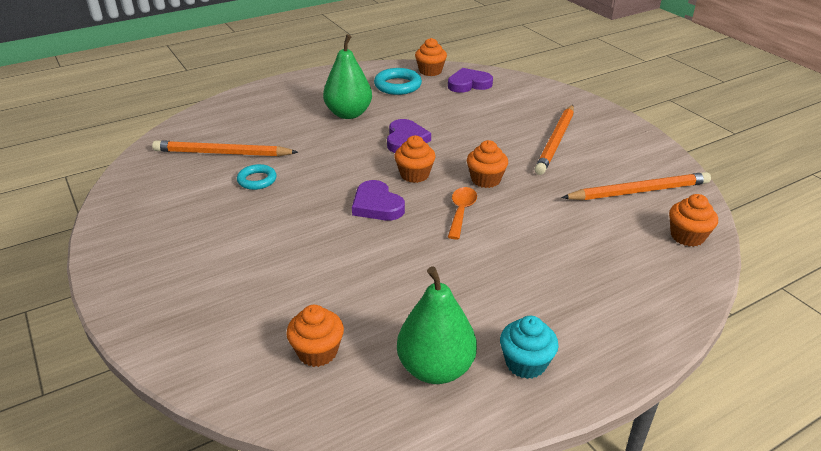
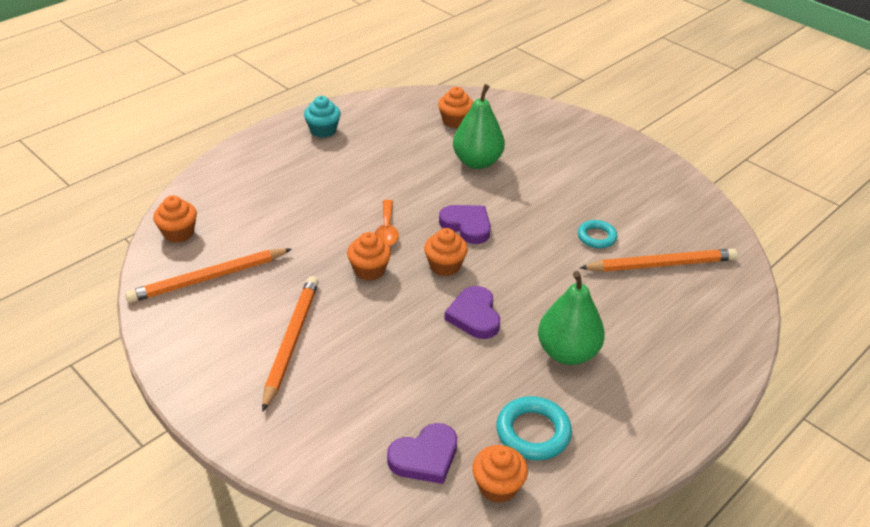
camera: 165 degrees right, 5 degrees up
(435, 368) = (379, 122): green pear -> green pear (477, 162)

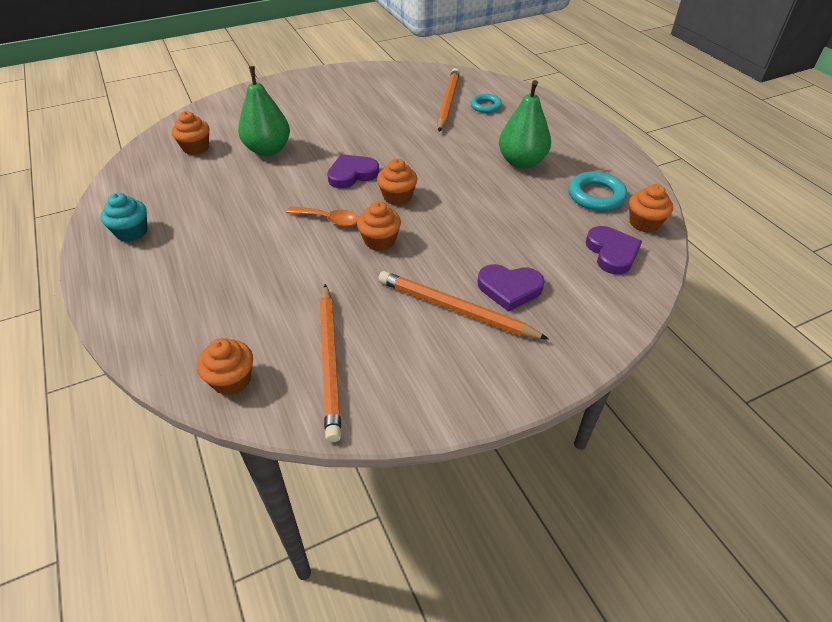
camera: 70 degrees left, 5 degrees up
(474, 316) = (465, 195): purple heart -> purple heart (509, 289)
(596, 237) = (403, 119): turquoise ring -> turquoise ring (485, 106)

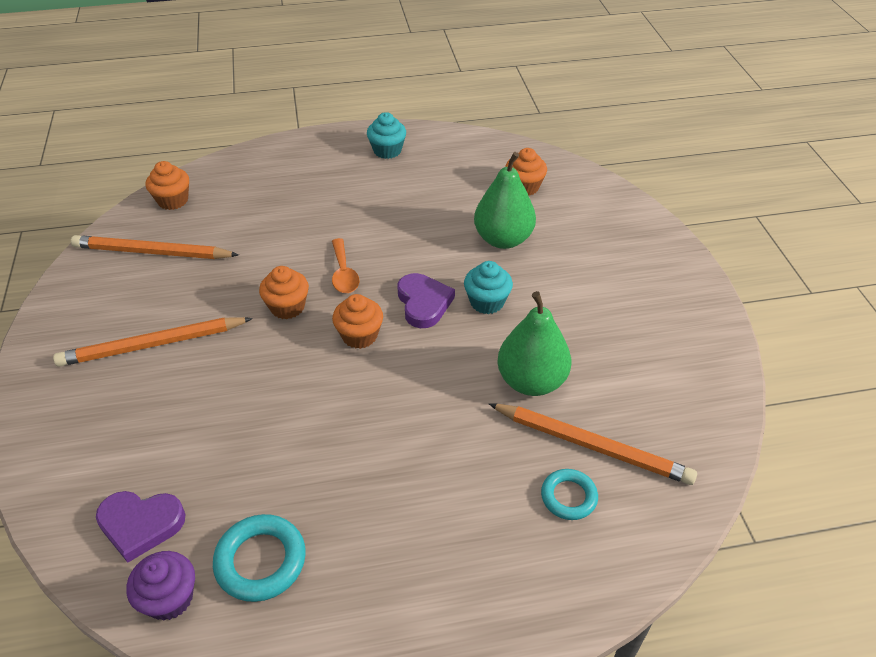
camera: 105 degrees right, 0 degrees up
(329, 220) = (344, 273): orange spoon -> orange spoon turned 45 degrees counterclockwise
(342, 148) = (487, 302): none -> turquoise cupcake
(456, 309) = (153, 345): orange pencil -> orange pencil turned 150 degrees counterclockwise
(509, 289) = (151, 396): purple heart -> none
(521, 162) = (384, 493): green pear -> green pear (531, 381)
(644, 223) = (170, 598): orange cupcake -> purple cupcake

